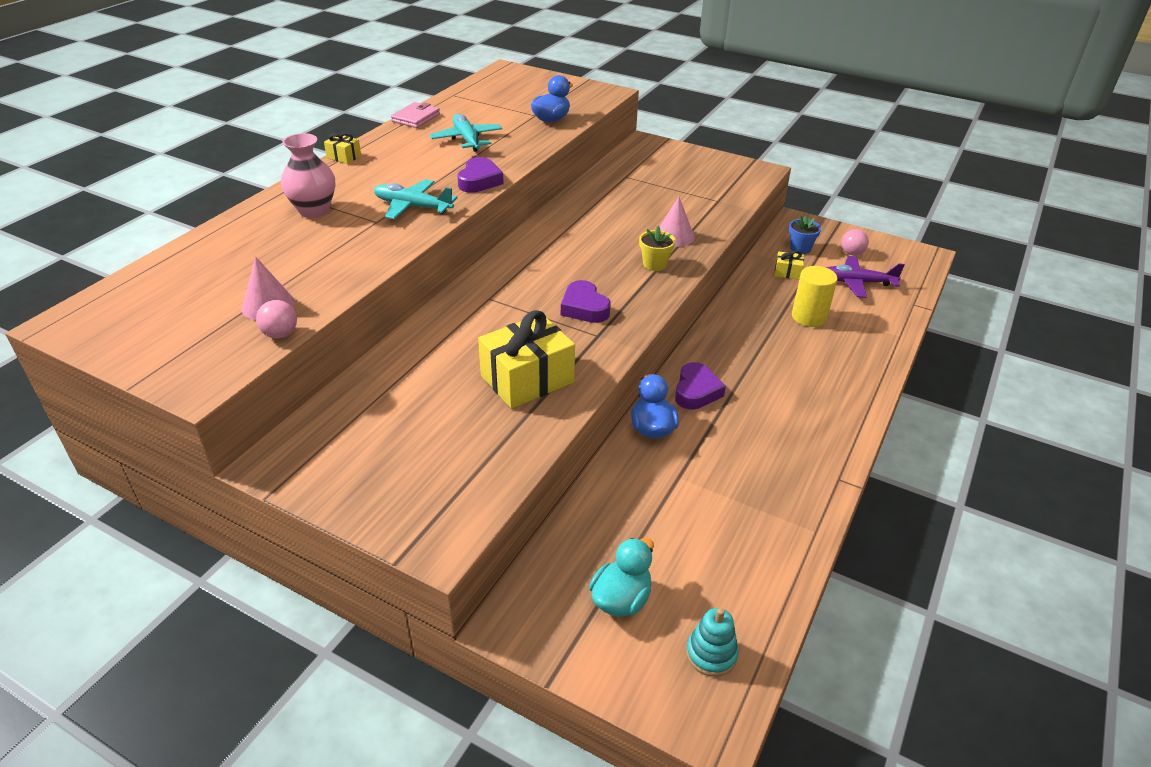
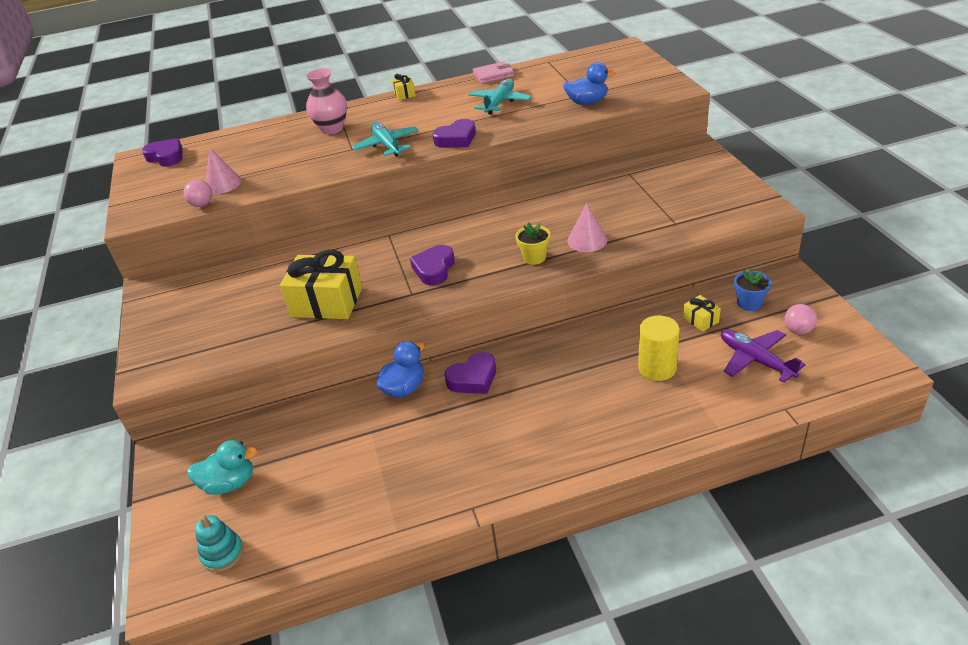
camera: 50 degrees right, 0 degrees up
(116, 308) = (166, 157): none -> purple heart

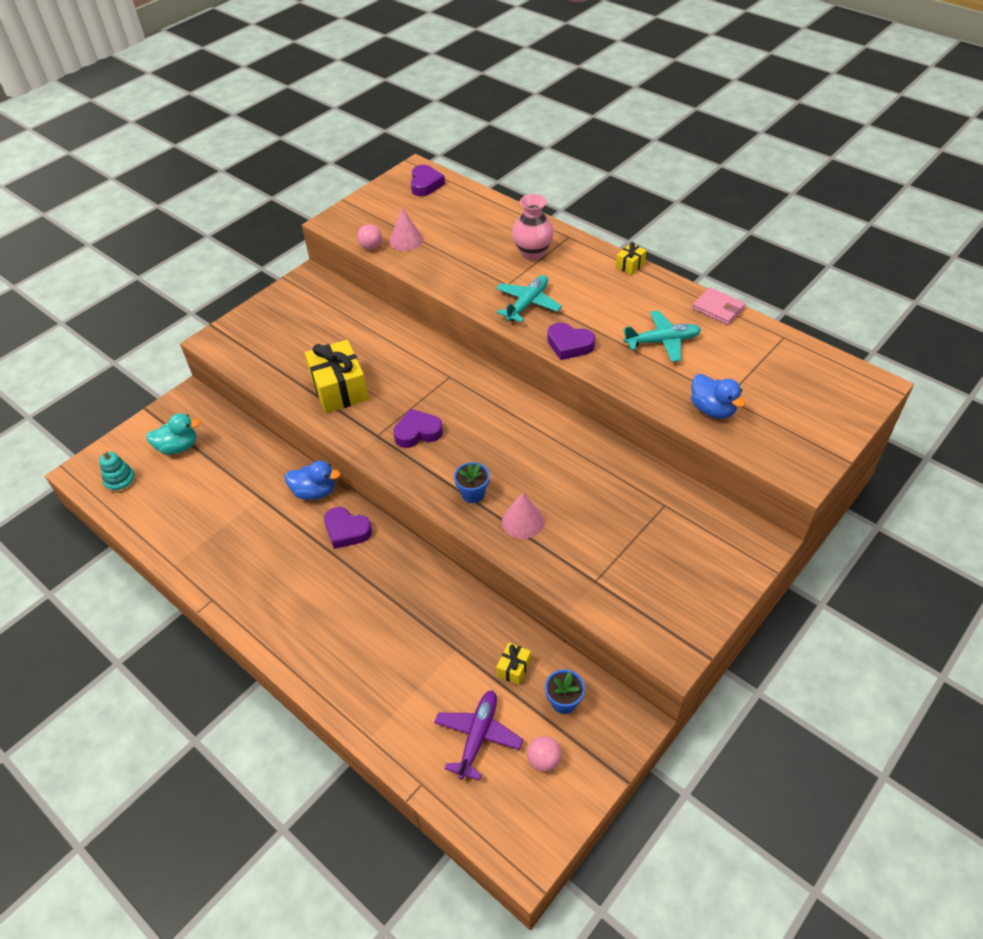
camera: 55 degrees right, 10 degrees up
(229, 483) = (178, 447): turquoise duck -> turquoise duck turned 60 degrees counterclockwise
(534, 257) = (473, 493): yellow flower pot -> blue flower pot
(657, 368) = (425, 658): yellow cylinder -> none

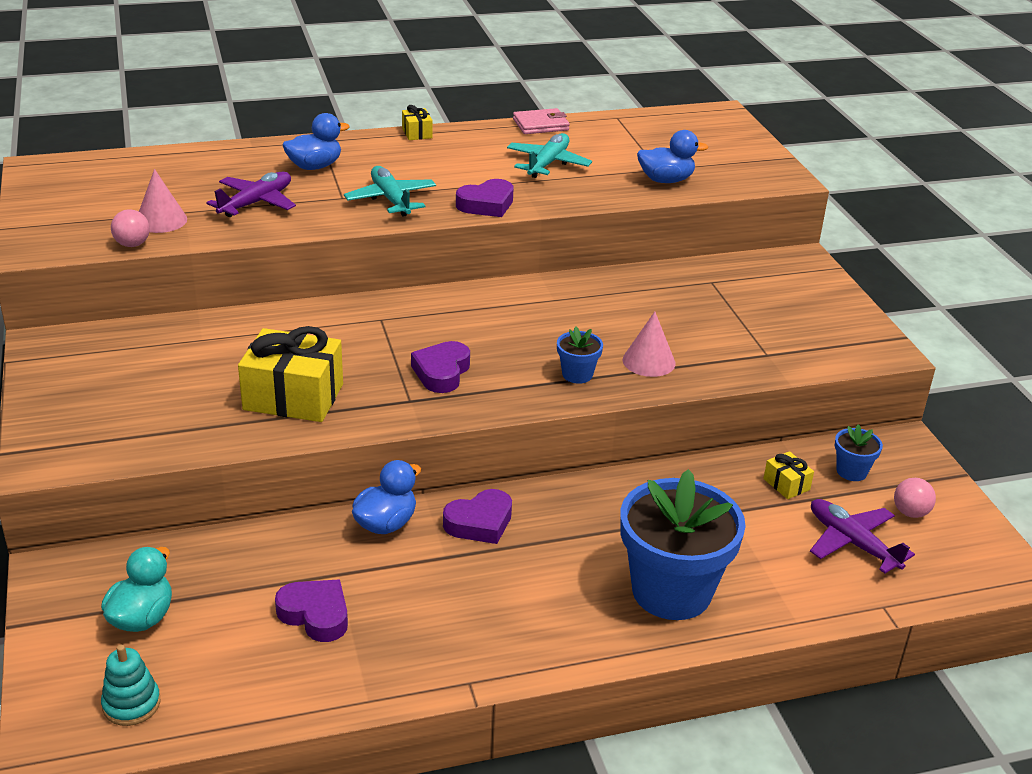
camera: 60 degrees left, 15 degrees down
(351, 655) = (671, 591): none -> blue flower pot
(425, 184) = (79, 172): purple heart -> purple heart (315, 615)
(463, 258) = (256, 203): none -> purple plane
(533, 253) = (315, 166): pink vase -> blue duck

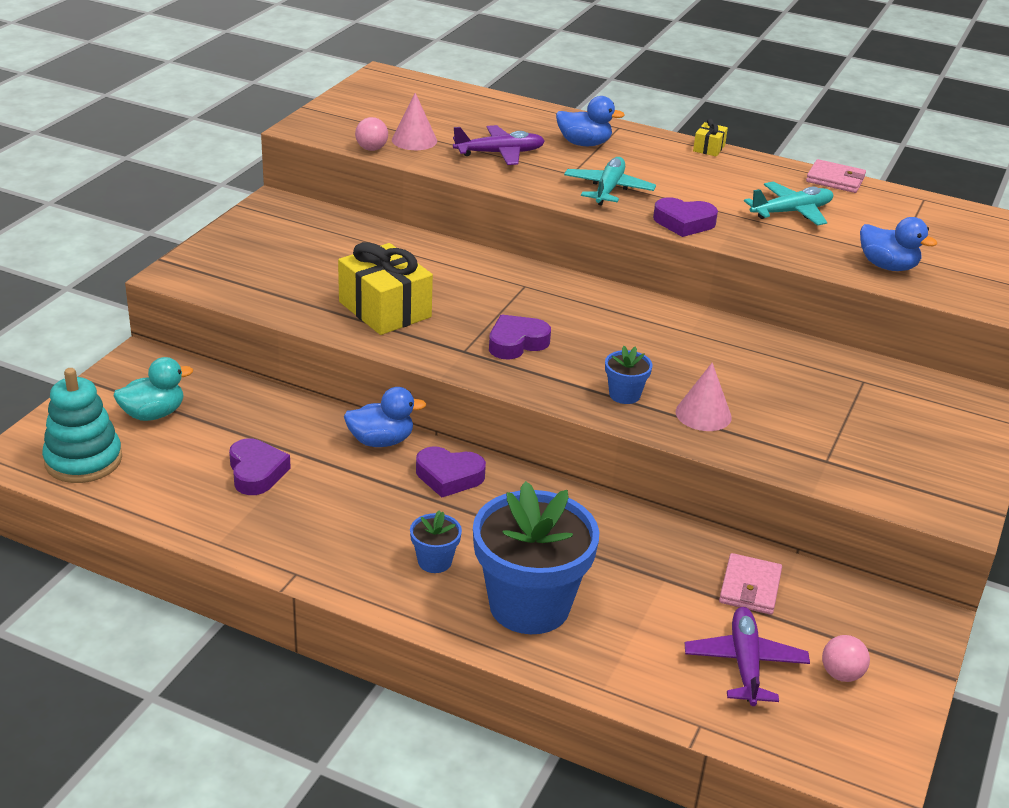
camera: 40 degrees right, 0 degrees up
(131, 704) = (83, 460): turquoise stacking toy -> turquoise stacking toy, size x1.63
(786, 484) = (750, 587): yellow gift -> pink wallet
(851, 471) = (831, 612): blue flower pot -> blue flower pot (434, 561)

